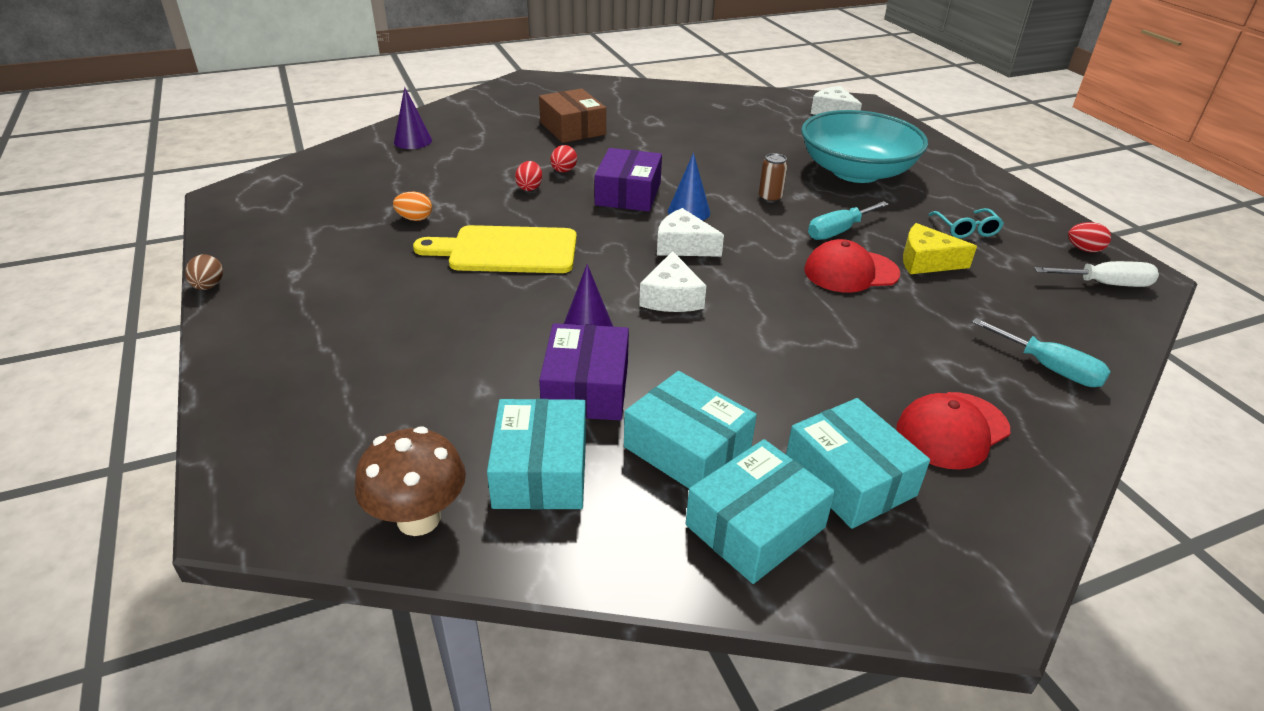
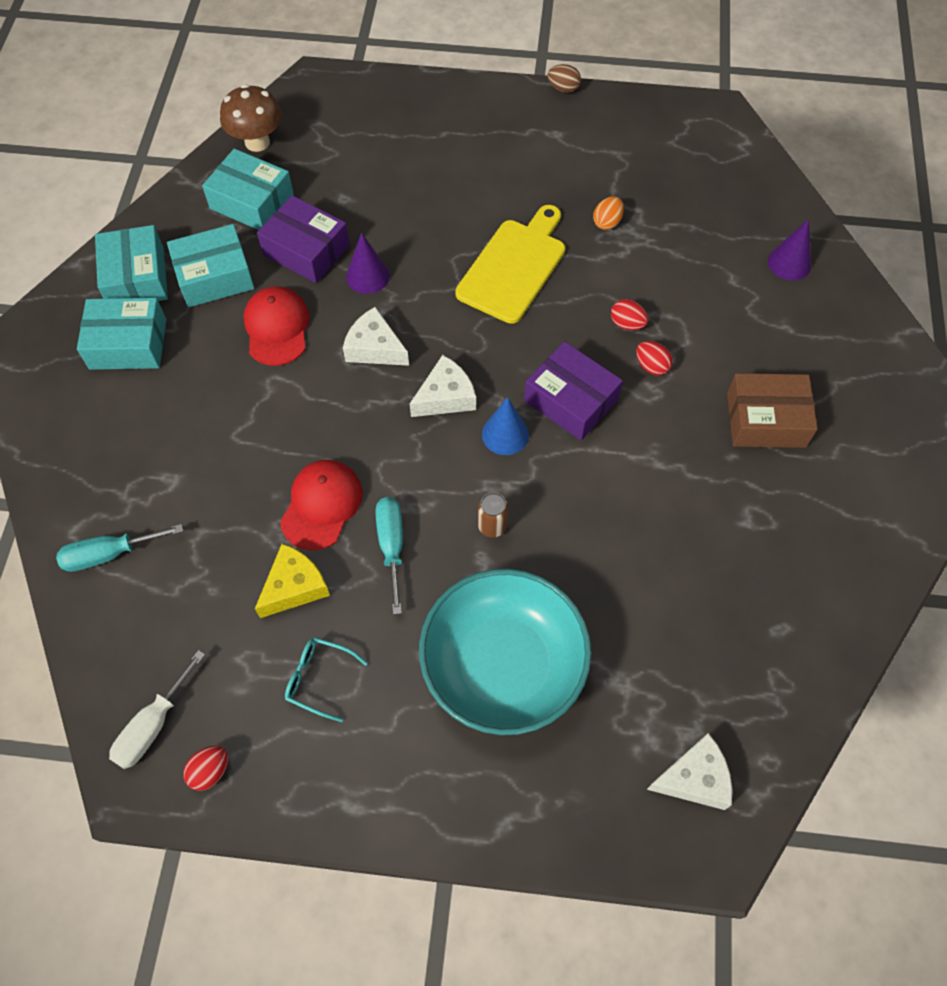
camera: 120 degrees right, 25 degrees up
(952, 430) = (114, 431): red cap -> red cap (277, 328)

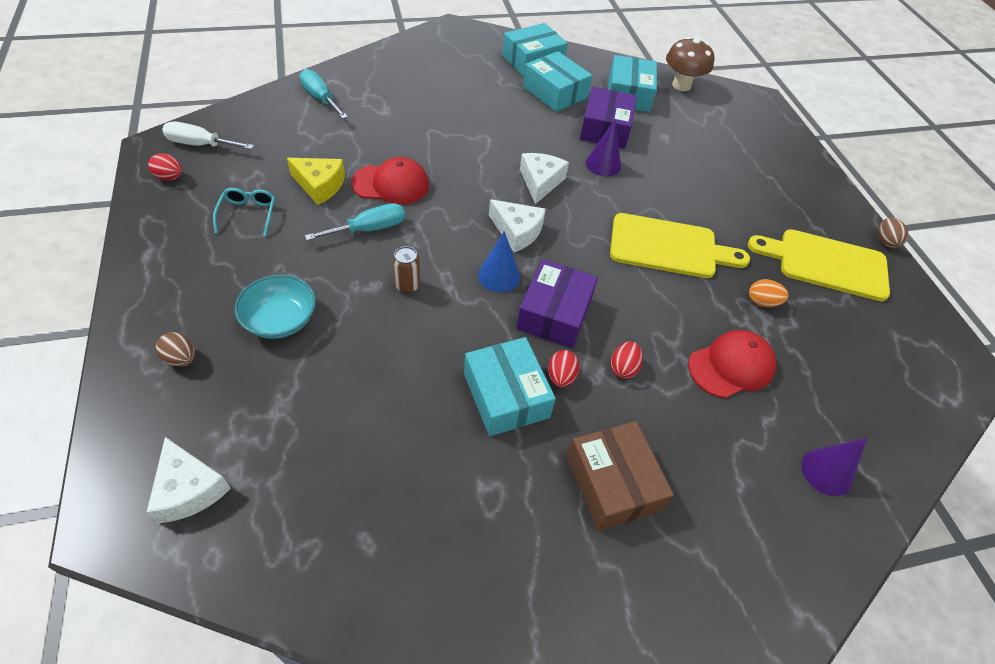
camera: 65 degrees right, 10 degrees down
(128, 344) = (480, 69): turquoise box -> turquoise box (506, 395)
(277, 328) = (530, 129): red cap -> red cap (731, 366)
(503, 665) = (280, 319): turquoise bowl -> turquoise bowl, size x0.53
(530, 776) = (181, 359): none -> brown egg
(576, 149) = (826, 263): none -> yellow cutting board
(627, 324) = (659, 339): red egg -> red egg (561, 377)

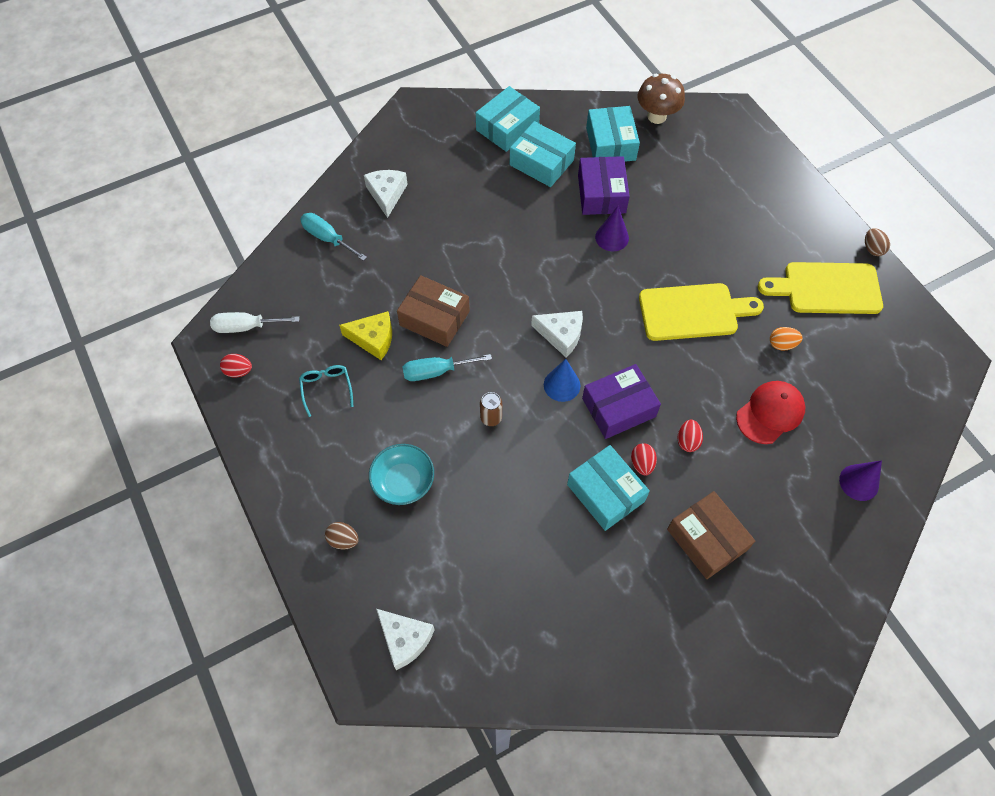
camera: 10 degrees left, 10 degrees up
(369, 229) = (436, 371): turquoise screwdriver -> turquoise screwdriver turned 150 degrees counterclockwise
(391, 184) = (434, 318): red cap -> brown box
(540, 182) = (563, 275): white cheese -> white cheese (387, 194)
(554, 313) = (618, 407): purple box -> purple box turned 60 degrees clockwise

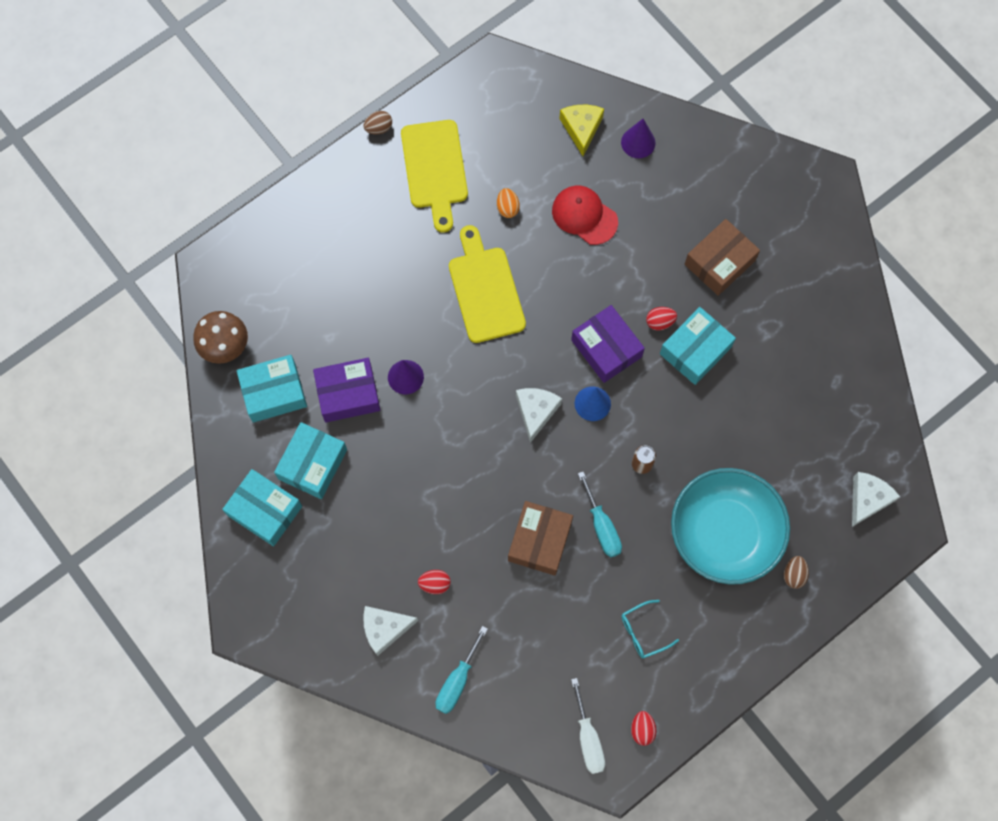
camera: 100 degrees left, 10 degrees up
(373, 339) = (576, 598): yellow cheese -> yellow cheese (581, 129)
(403, 481) = (725, 533): turquoise bowl -> turquoise bowl, size x1.88
(687, 441) = (628, 285): red egg -> red egg (435, 584)

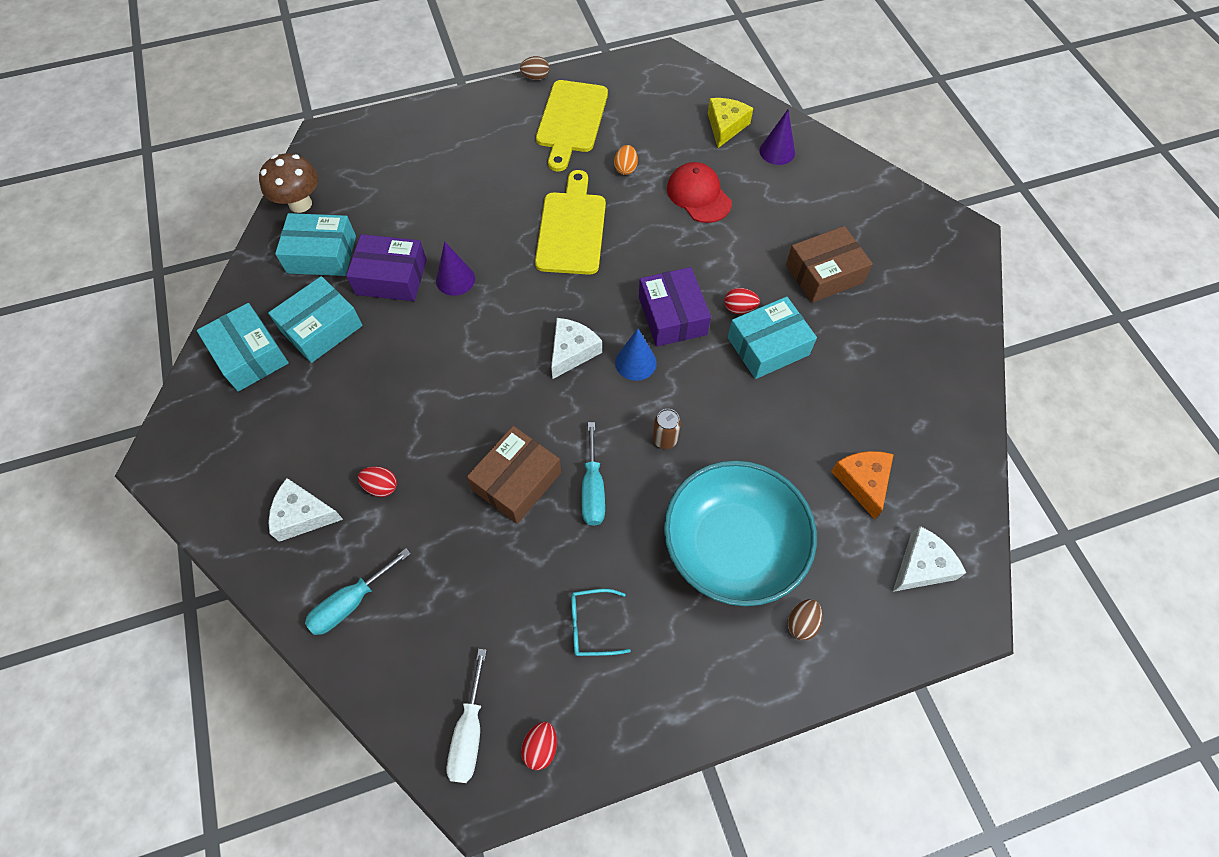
camera: 20 degrees right, 10 degrees down
(806, 446) = (863, 482): none -> orange cheese

